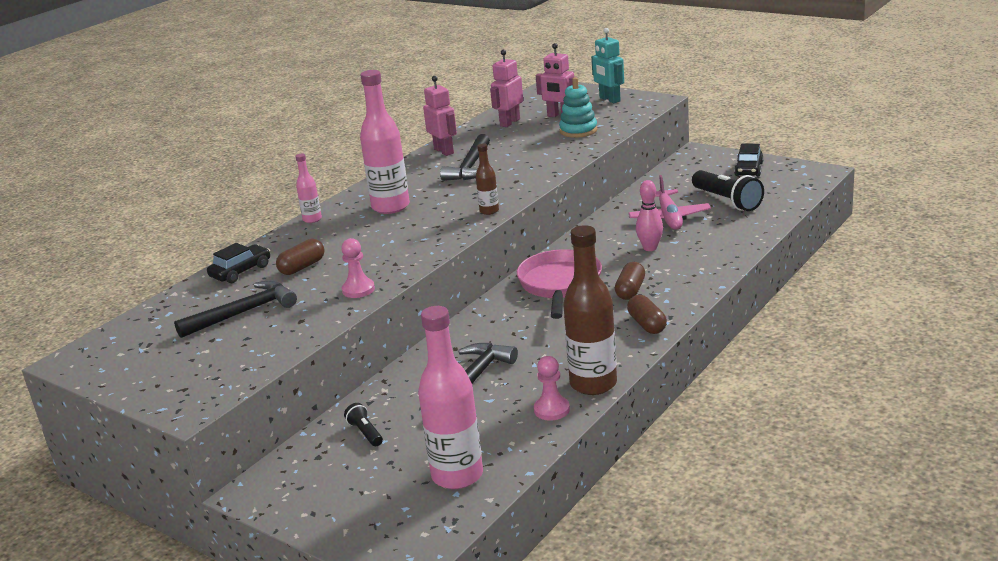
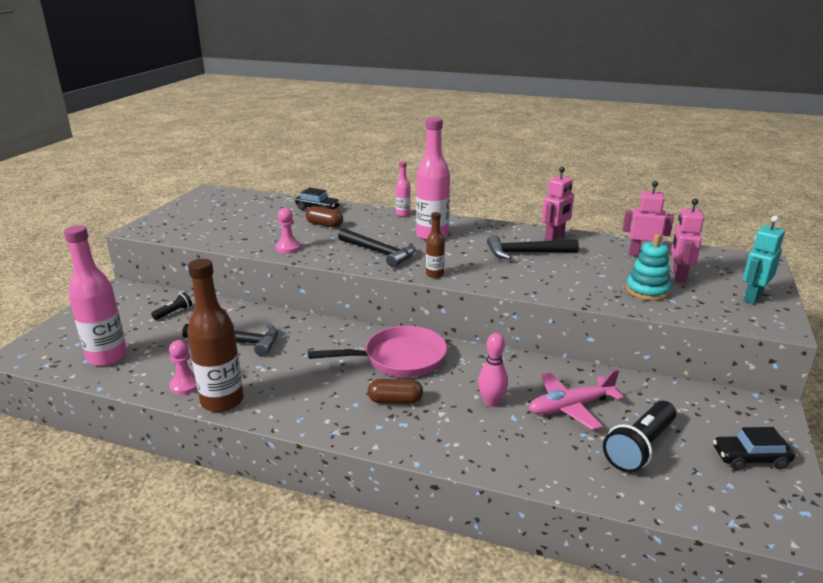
camera: 70 degrees right, 0 degrees up
(243, 313) = (258, 220): black hammer -> black hammer (379, 252)
(647, 324) = (328, 419): brown capsule -> none

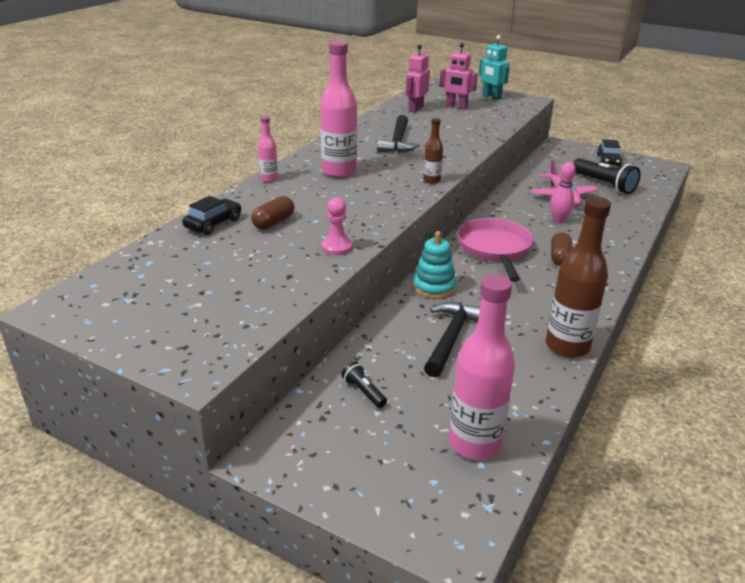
camera: 80 degrees left, 5 degrees up
(185, 385) = (539, 372): pink pawn -> none
(379, 252) = (371, 199): black hammer -> none
(554, 237) = (368, 128): pink robot -> none
(647, 291) = (478, 119): turquoise stacking toy -> turquoise stacking toy (434, 287)

